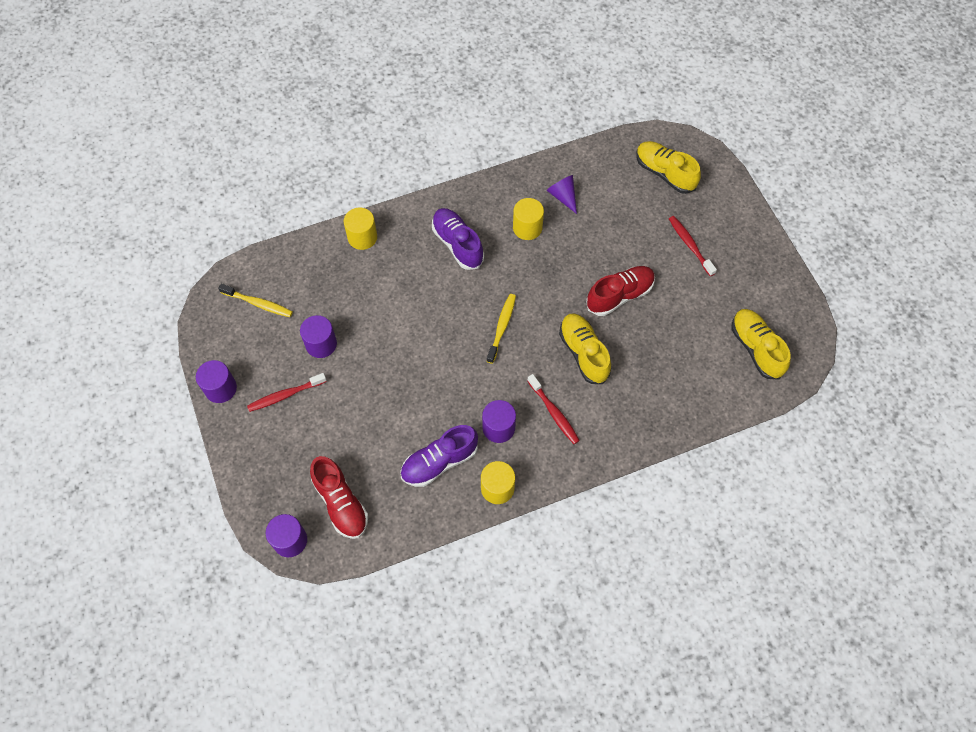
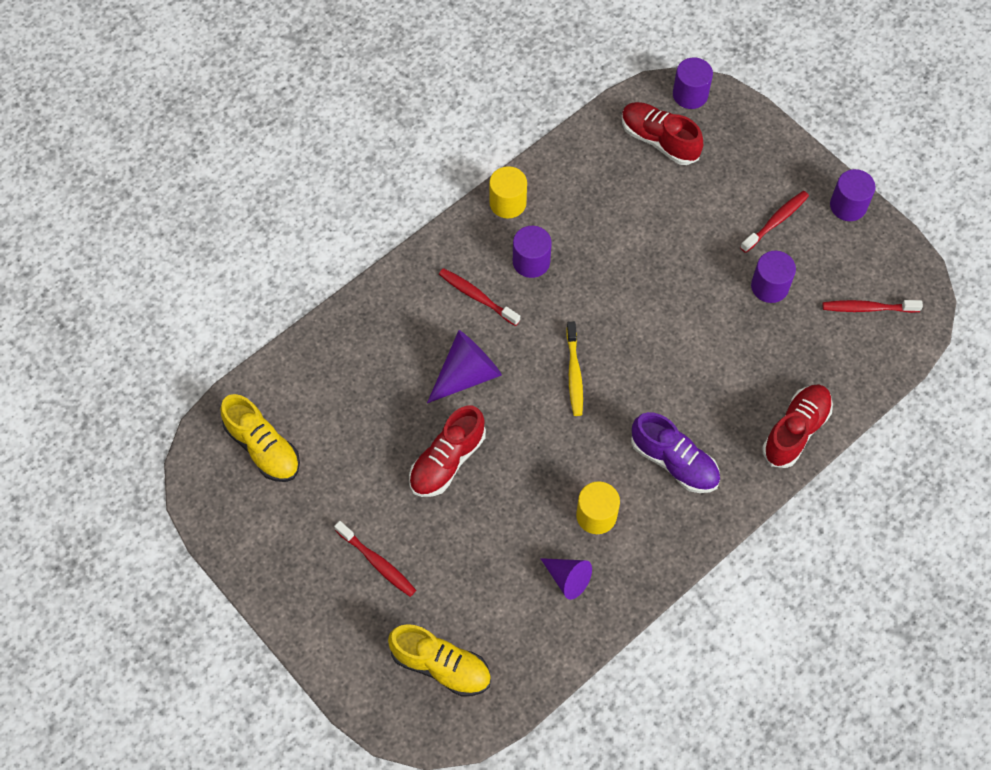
camera: 160 degrees right, 0 degrees up
(258, 304) = (867, 308): yellow toothbrush -> red toothbrush
(362, 237) = (795, 431): yellow cylinder -> red shoe
(439, 462) = (579, 208): purple shoe -> none
(583, 353) = (467, 374): yellow shoe -> purple cone

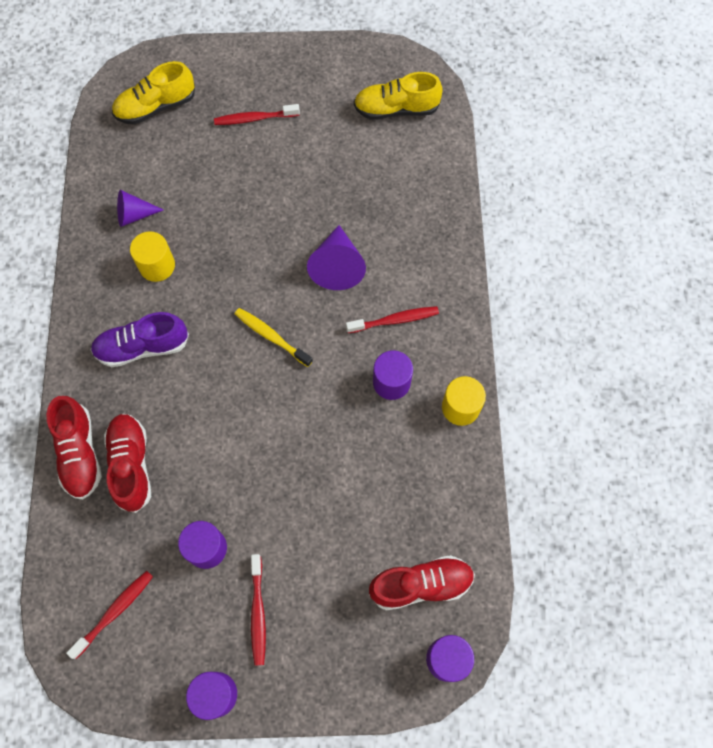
camera: 130 degrees right, 5 degrees up
(447, 461) = (284, 206): red shoe -> red shoe (131, 465)

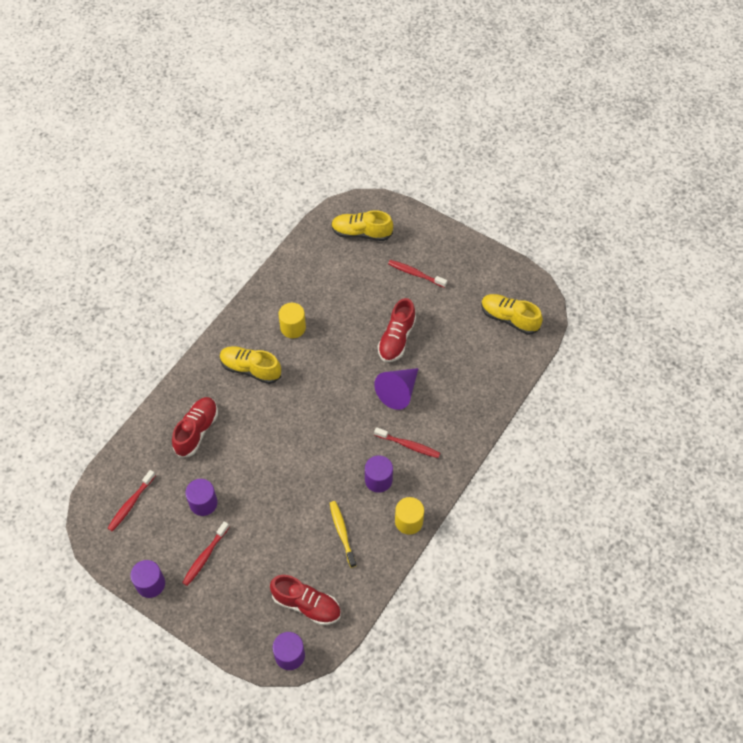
camera: 35 degrees right, 10 degrees down
(80, 453) = (174, 406): red shoe -> red shoe (396, 339)
(115, 612) = (131, 504): red toothbrush -> red toothbrush turned 135 degrees clockwise
(134, 215) = (302, 290): purple cone -> none
(142, 347) = (250, 369): purple shoe -> yellow shoe
(271, 336) = (328, 409): yellow toothbrush -> yellow toothbrush (342, 532)

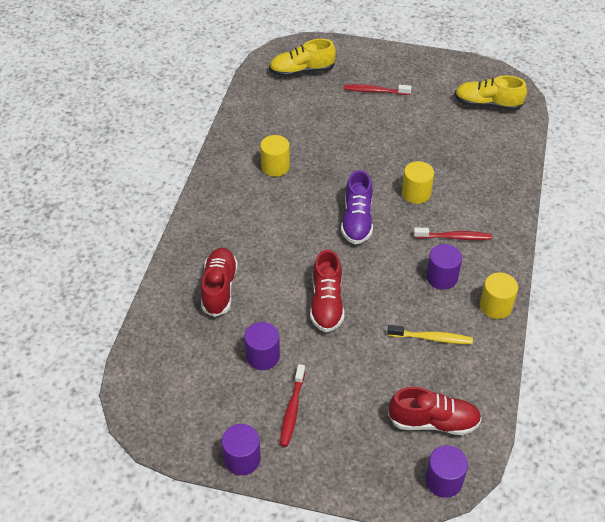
camera: 20 degrees left, 10 degrees down
(131, 504) = (178, 382): red toothbrush -> none
(250, 369) = (249, 215): yellow shoe -> none
(335, 403) = (357, 220): none -> purple shoe
(342, 532) = (432, 338): yellow toothbrush -> yellow toothbrush turned 135 degrees clockwise
(396, 339) = (387, 149): red shoe -> red shoe (326, 303)
(398, 392) = (416, 193): purple cone -> yellow cylinder

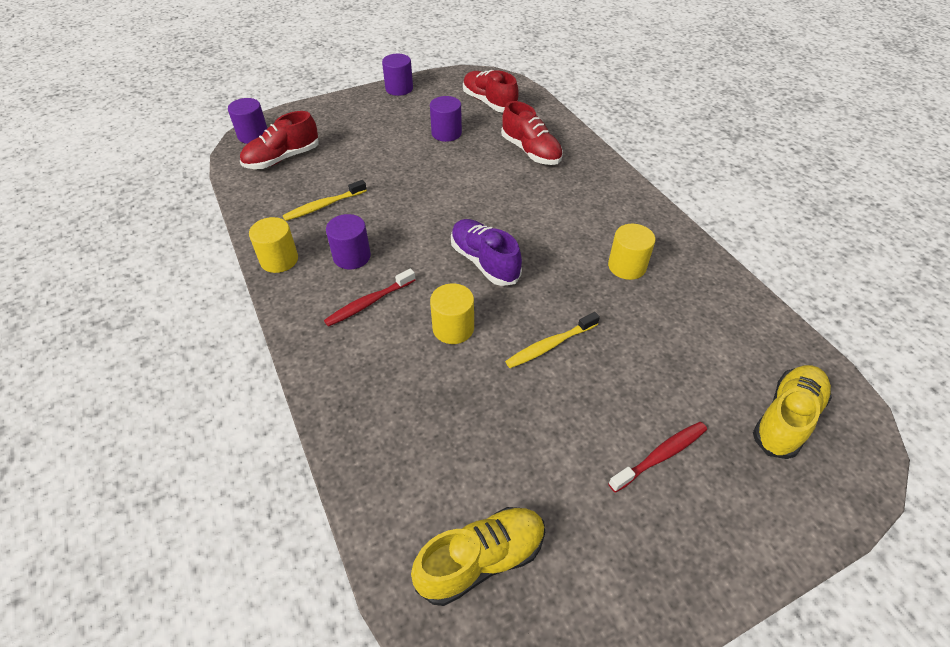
camera: 140 degrees right, 0 degrees up
(292, 410) = (393, 119): red toothbrush -> none
(326, 303) = (436, 184): red shoe -> red shoe (489, 102)
(372, 155) = (550, 345): none -> yellow toothbrush

